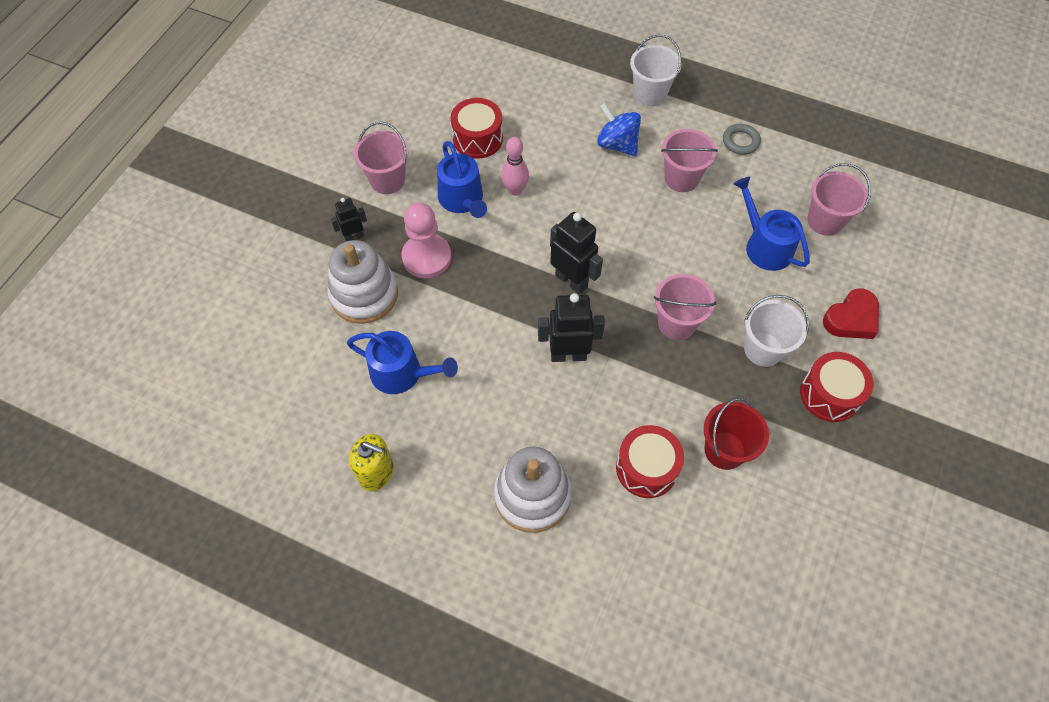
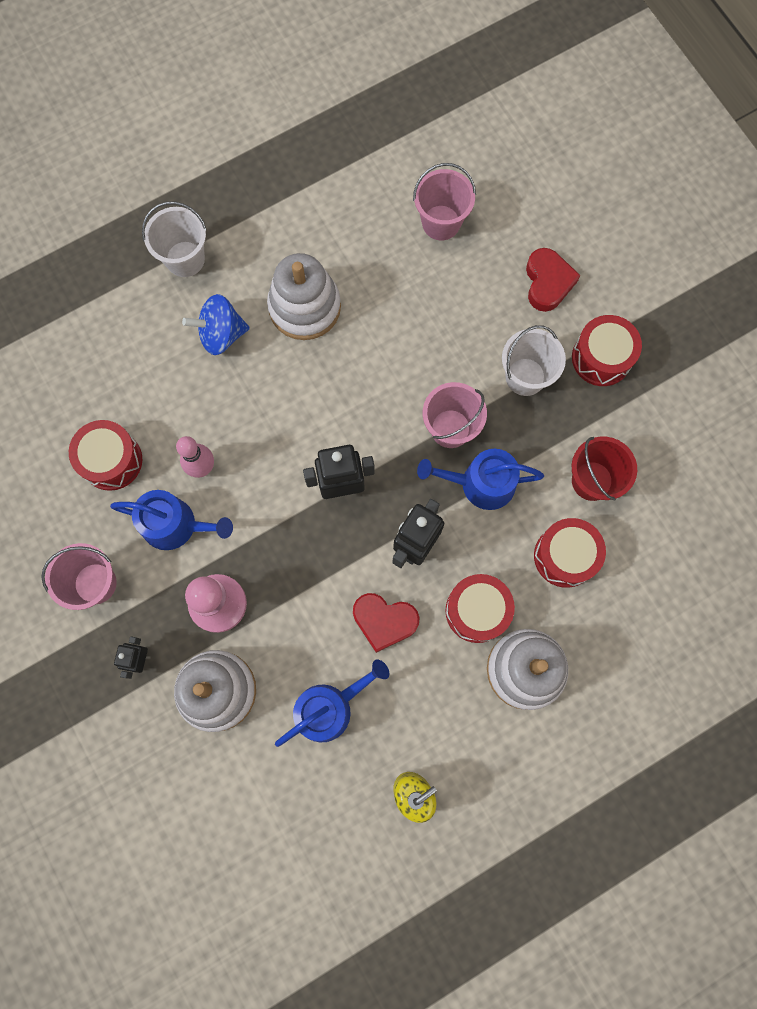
camera: 55 degrees left, 15 degrees up
(494, 370) = (384, 621): none -> red heart
(551, 429) = (477, 611): none -> red drum
(681, 178) = (304, 307): pink bucket -> white stacking toy
(740, 141) = (304, 223): grey ring -> none
(765, 245) = (428, 293): blue watering can -> blue watering can (481, 483)

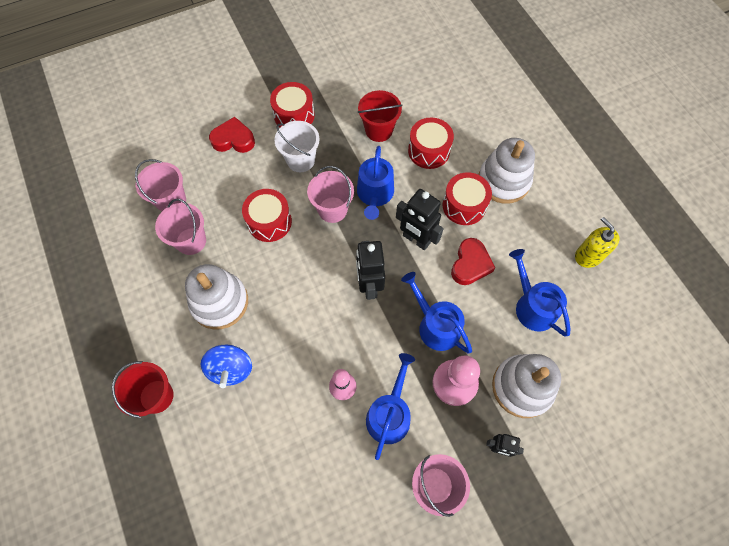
camera: 85 degrees left, 10 degrees down
(111, 460) = (329, 468): red drum -> red drum (269, 222)
(185, 259) = (156, 396): white bucket -> red bucket
(292, 576) = (435, 325): none -> blue watering can
(385, 258) = (191, 241): none -> pink bucket

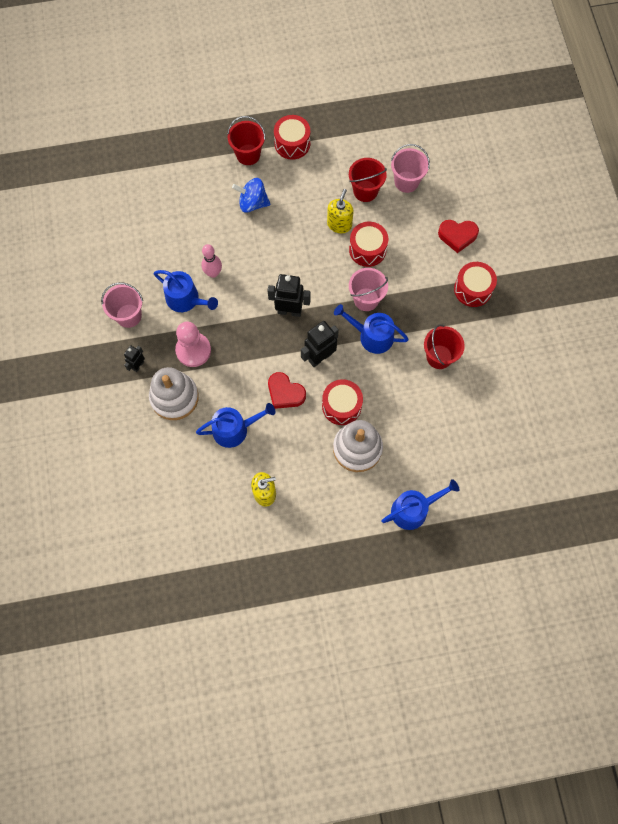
camera: 105 degrees right, 5 degrees up
(191, 241) = (365, 191): pink bucket -> red bucket
(220, 302) = (307, 203): white stacking toy -> none
(233, 139) = (457, 236): red heart -> red heart turned 75 degrees clockwise
(242, 259) = (339, 224): none -> yellow soap dispenser
(300, 160) = (422, 285): white bucket -> none
(429, 151) = (406, 393): red drum -> red drum (292, 144)
(435, 325) = (241, 350): blue watering can -> blue watering can (413, 509)

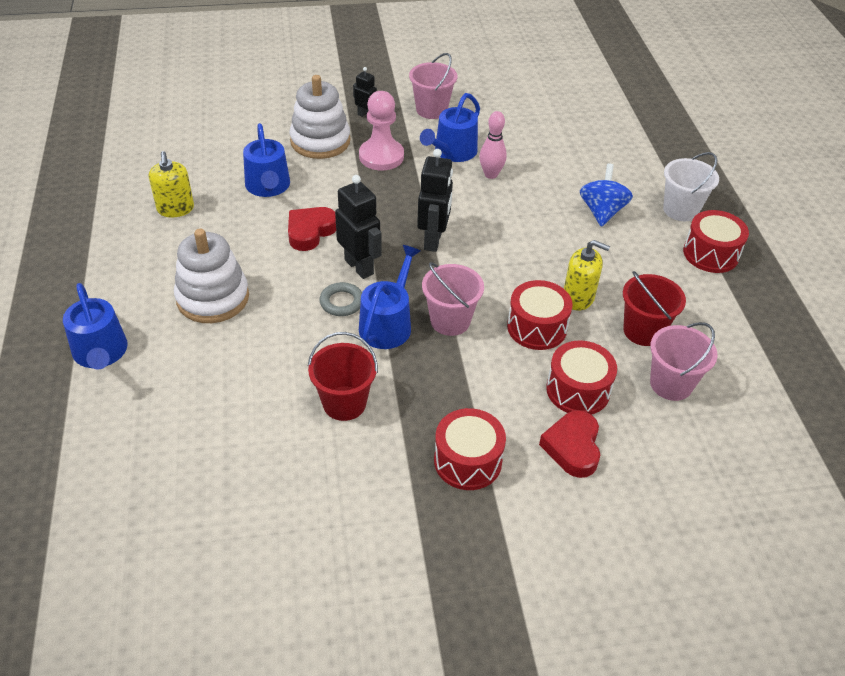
camera: 90 degrees right, 25 degrees down
(248, 154) = (680, 210): red bucket -> white bucket
(341, 406) = (281, 285): red drum -> red drum (578, 390)
(355, 365) = (341, 302): none -> grey ring

